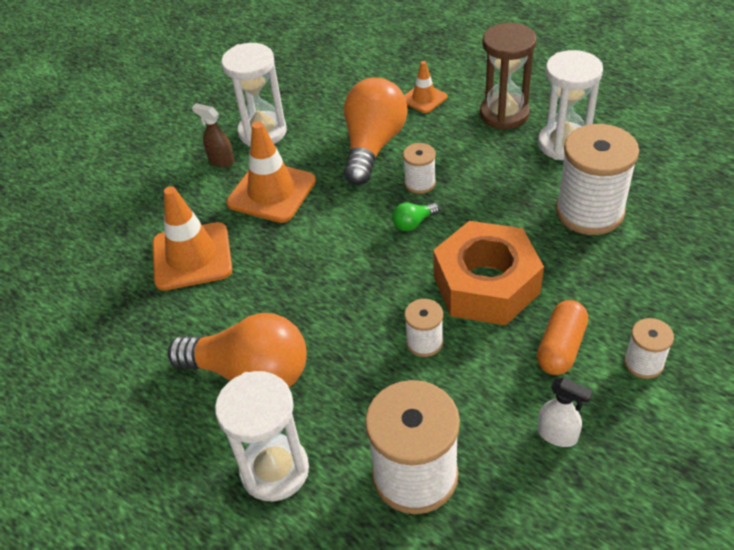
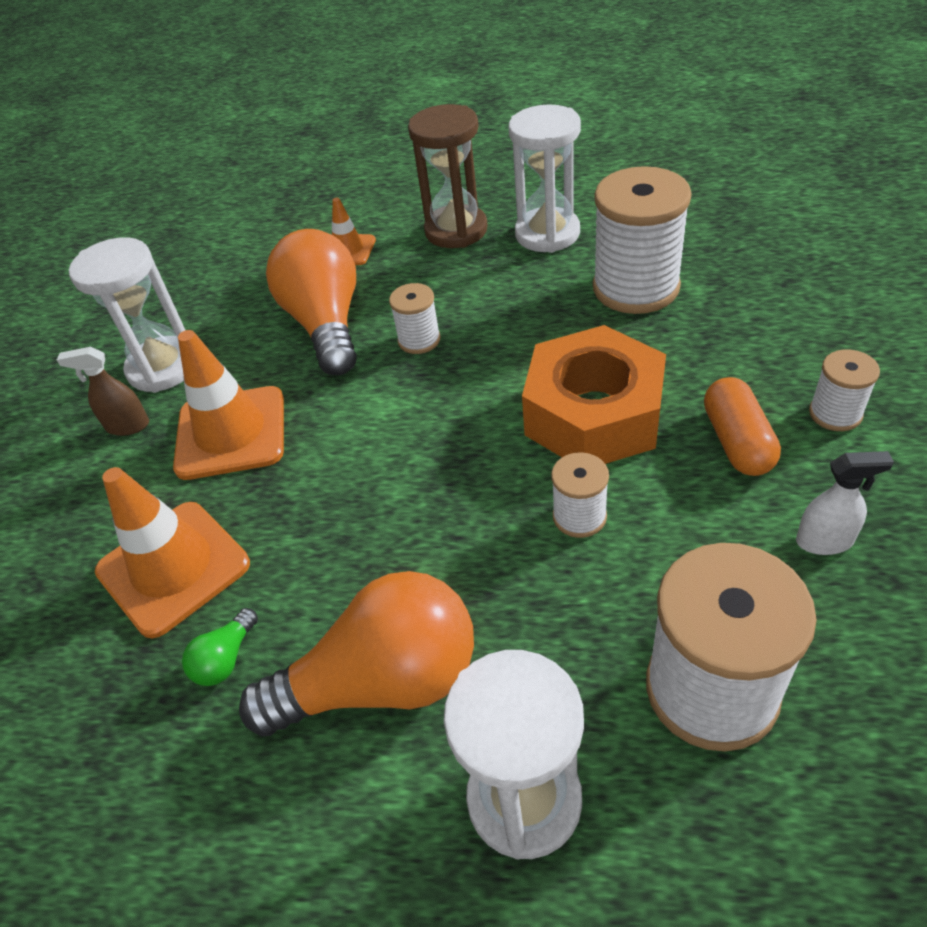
camera: 30 degrees left, 0 degrees up
(413, 223) = (448, 387): green light bulb -> green light bulb (225, 659)

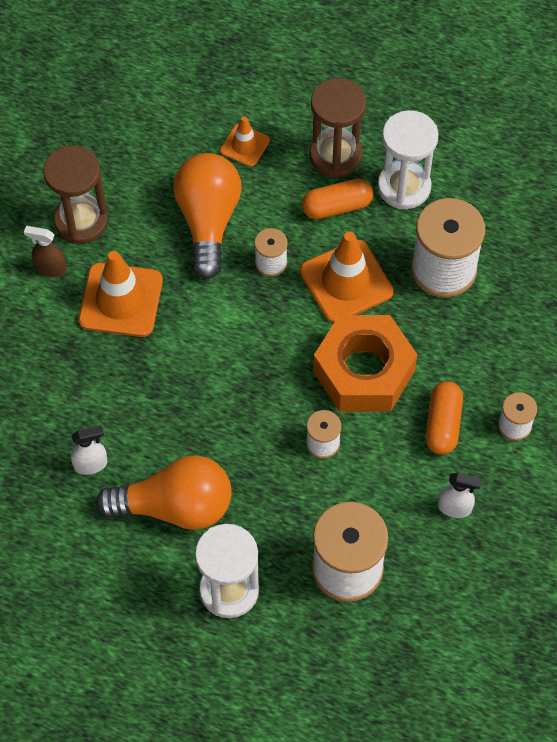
camera: 10 degrees right, 15 degrees up
(163, 368) = (81, 221): white hourglass -> brown hourglass
(173, 567) = (68, 393): orange traffic cone -> orange traffic cone (346, 281)
(225, 659) = (91, 464): green light bulb -> white spray bottle
(478, 270) = (337, 206): none -> orange capsule

